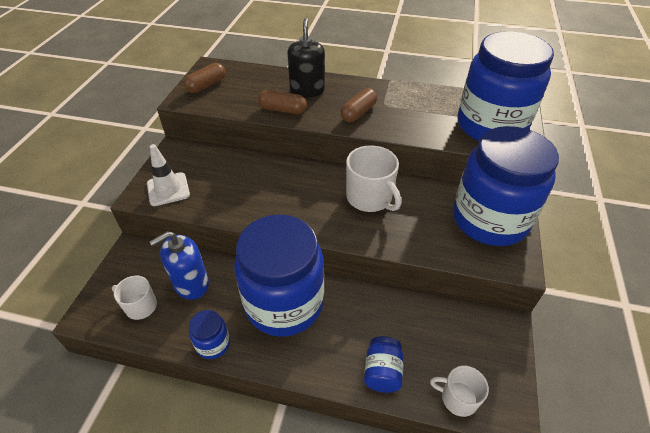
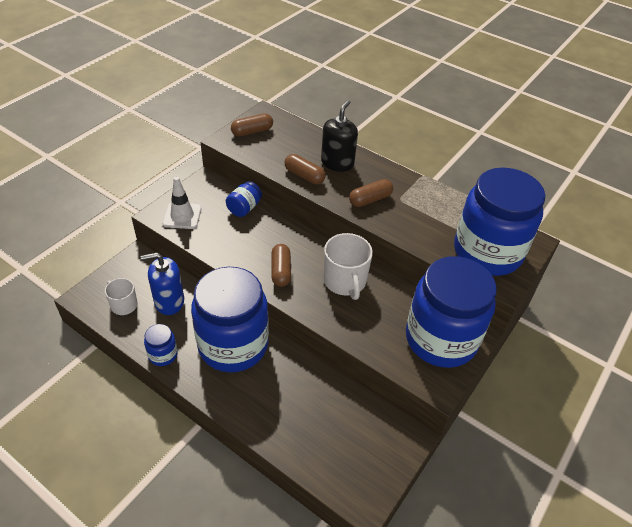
camera: 20 degrees right, 0 degrees up
(302, 209) = (281, 271): none -> brown capsule
(382, 372) = (280, 429): blue jar -> blue jar (244, 208)
(458, 398) = (329, 474): white mug -> none

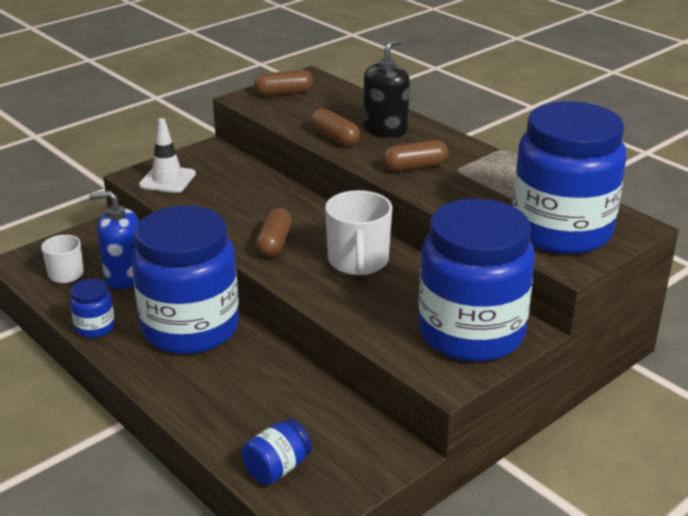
camera: 15 degrees right, 15 degrees down
(244, 208) = (251, 179): blue jar -> blue jar (277, 468)

